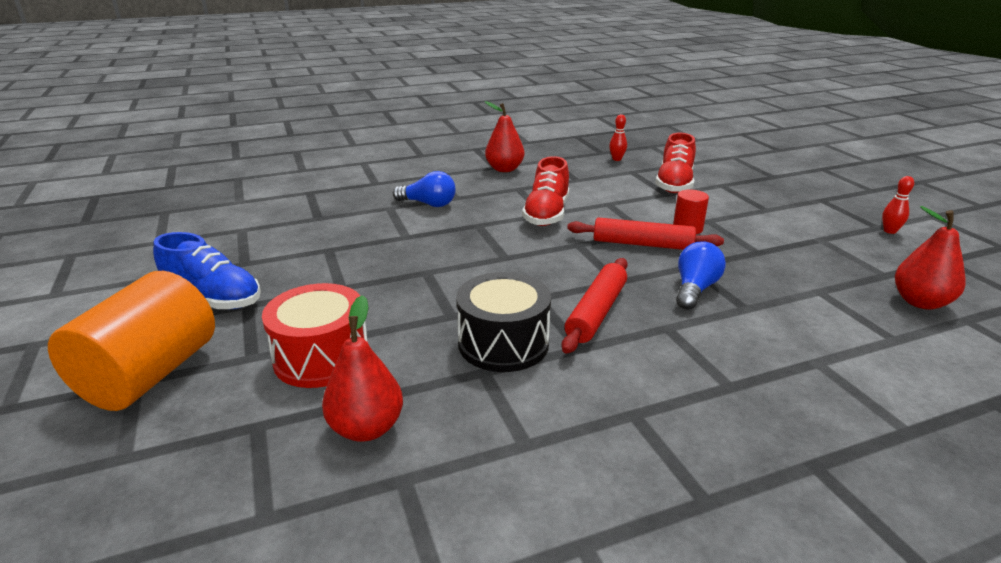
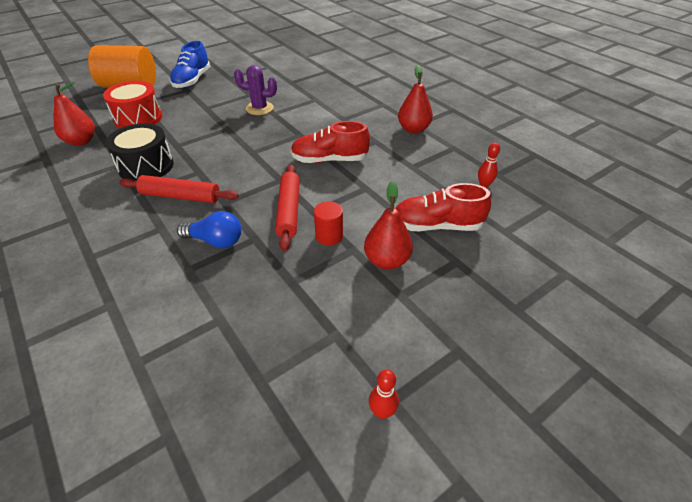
camera: 75 degrees right, 15 degrees up
(383, 245) = (259, 108): none -> purple cactus
(428, 204) = (327, 111): blue light bulb -> none
(920, 302) = (202, 401): red pear -> red pear (386, 261)

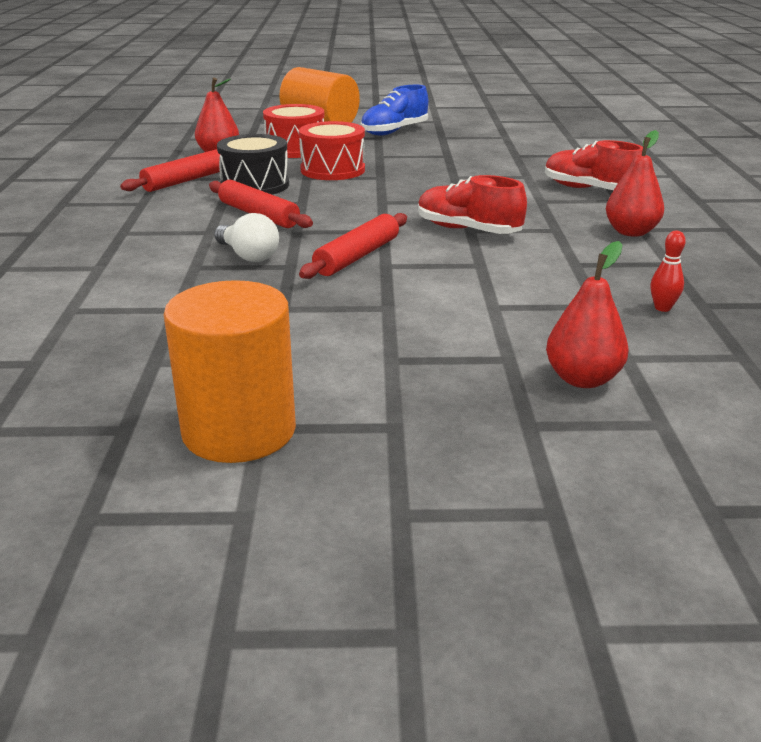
camera: 35 degrees right, 15 degrees down
(84, 180) = (186, 181): none -> red rolling pin
(188, 132) = (333, 170): none -> red drum
(215, 241) = (248, 255): blue light bulb -> white light bulb
(259, 108) = (442, 169): purple cactus -> none
(329, 236) = (375, 288): red cylinder -> none
(382, 412) = (239, 430): red bowling pin -> orange cylinder
(386, 261) = (415, 328): red pear -> red pear (582, 379)
(437, 225) = (529, 322): red shoe -> red shoe (590, 190)

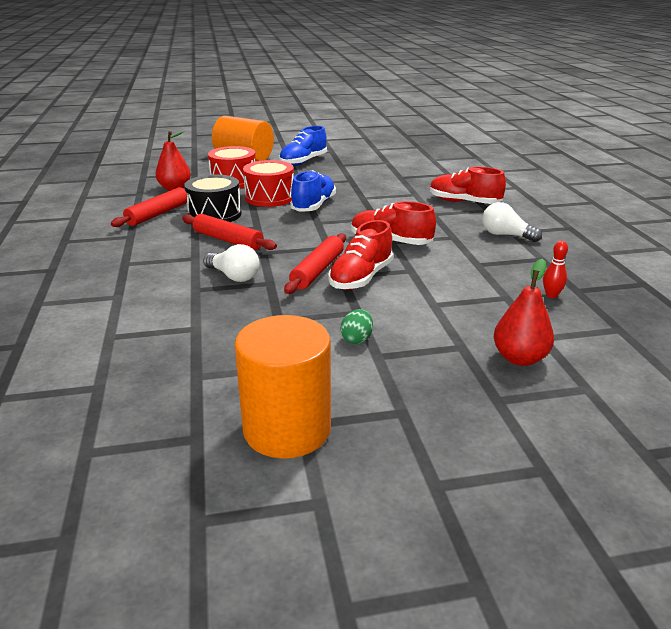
camera: 10 degrees left, 0 degrees up
(373, 338) = (357, 339): none -> green egg
(385, 182) = (313, 206): none -> blue shoe
(410, 269) = (361, 278): none -> red shoe
(631, 232) = (506, 235): red pear -> white light bulb

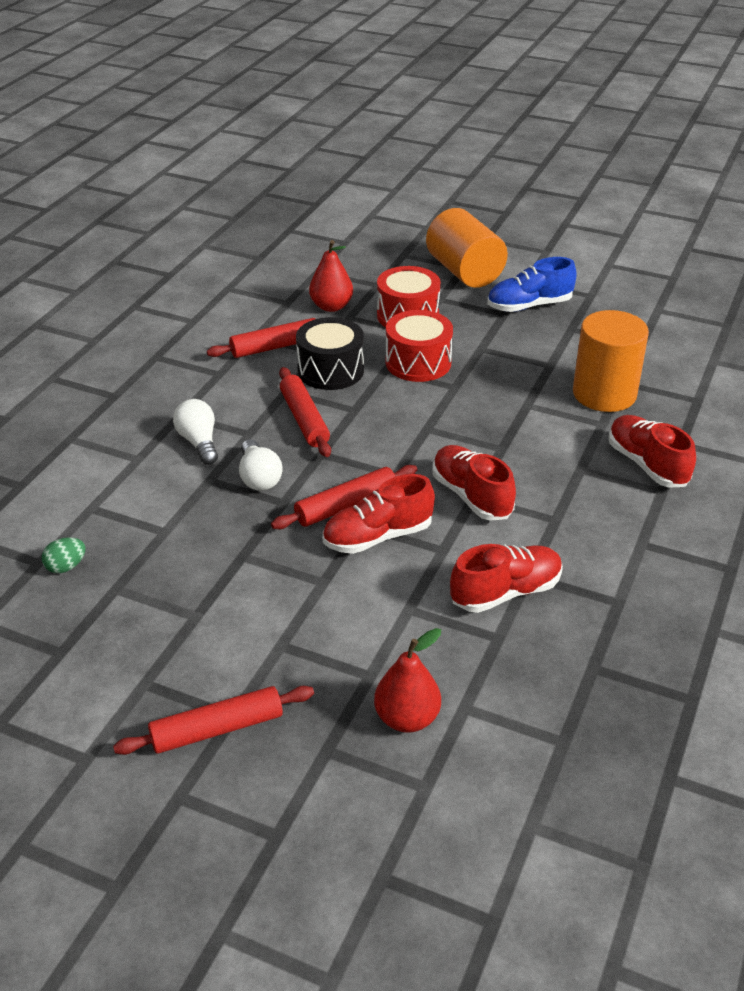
camera: 35 degrees right, 10 degrees up
(287, 429) = (129, 681): orange cylinder -> orange cylinder (604, 394)
(313, 206) = (452, 397): blue shoe -> none
(357, 339) = (284, 615): green egg -> green egg (66, 567)
(402, 425) = (217, 729): none -> red rolling pin
(478, 276) = (505, 592): none -> red shoe
(506, 235) = (625, 545): white light bulb -> white light bulb (199, 442)
(551, 295) = (552, 659): red bowling pin -> none

